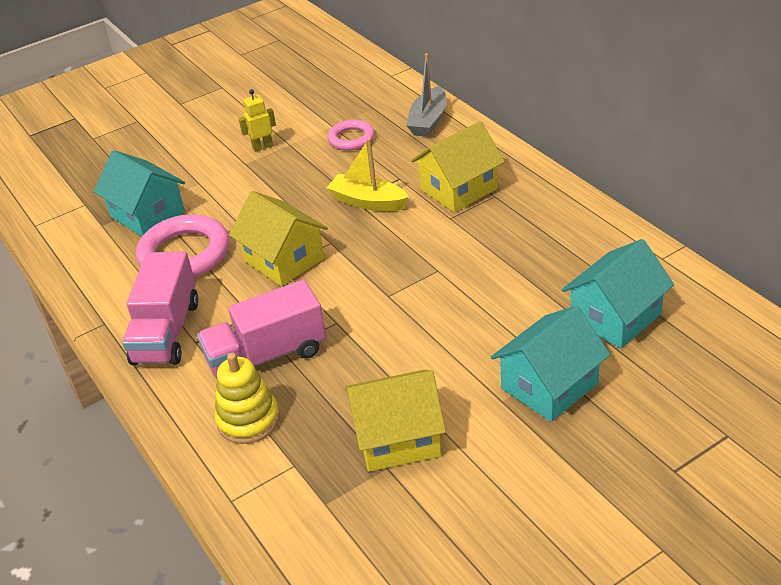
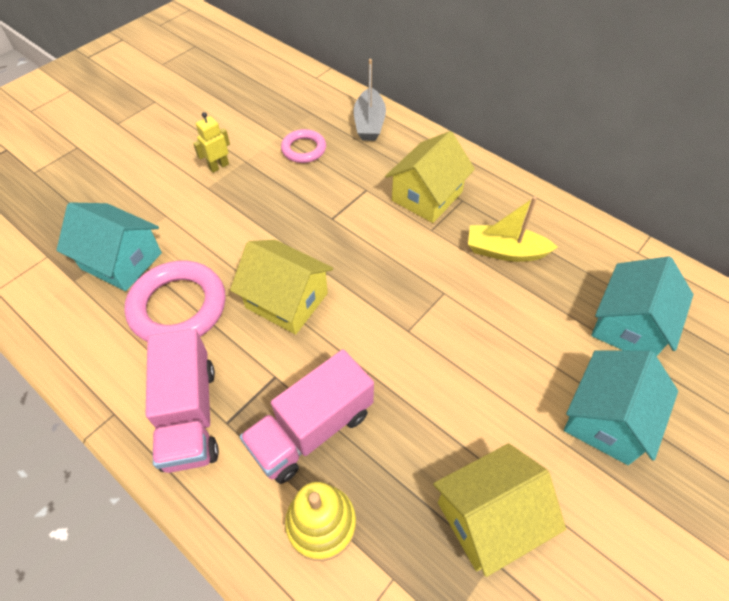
camera: 20 degrees left, 15 degrees up
(368, 202) = (346, 220): yellow boat -> yellow boat (505, 251)

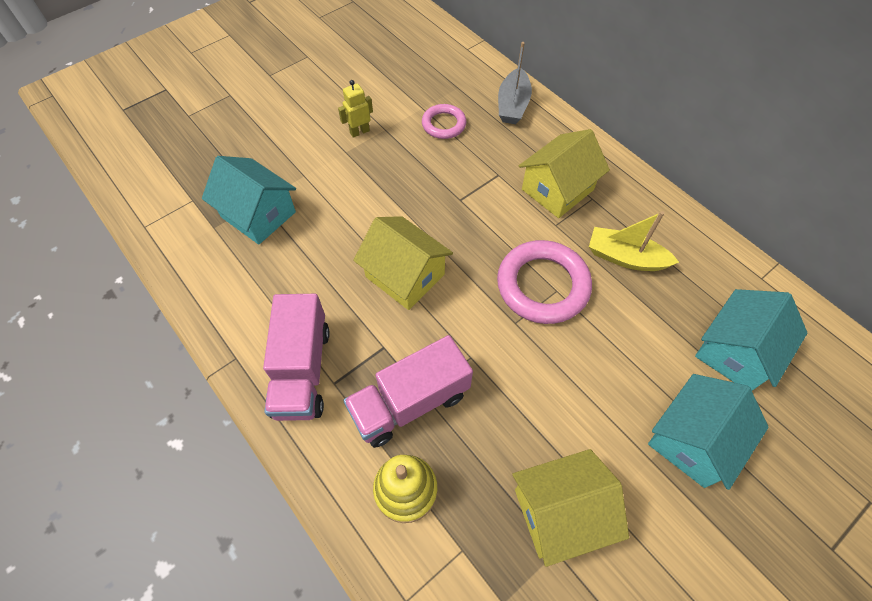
camera: 10 degrees right, 5 degrees up
(178, 307) = (304, 267): pink ring -> pink ring (542, 285)

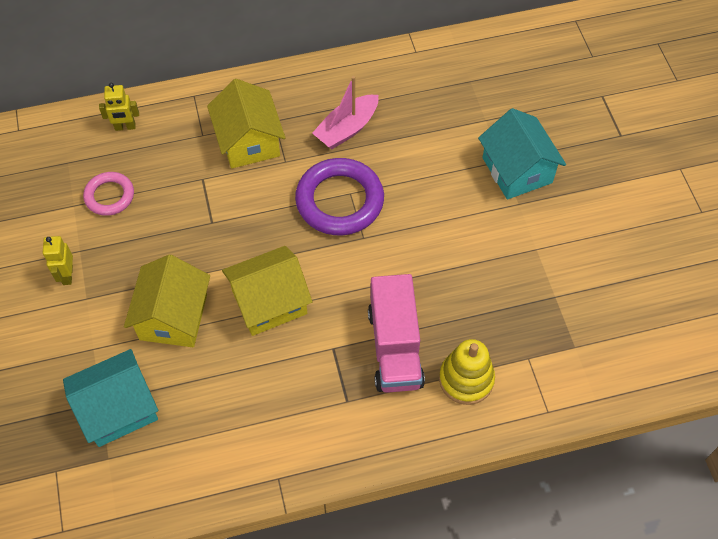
camera: 65 degrees left, 0 degrees up
(302, 370) = (321, 423): pink truck -> none
(513, 105) = (125, 127): grey boat -> yellow robot
(542, 285) = (339, 201): pink ring -> purple ring
(560, 512) = (529, 280): yellow house -> yellow house (173, 317)
(625, 257) = (347, 129): yellow boat -> pink boat
(735, 352) = (465, 104): turquoise house -> none

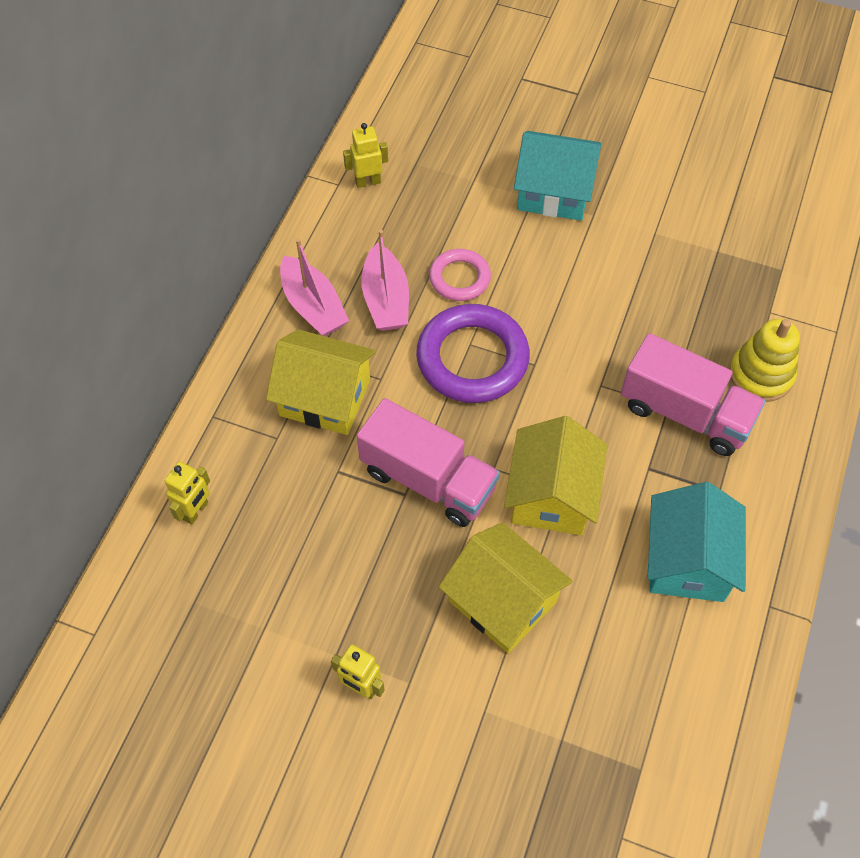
camera: 55 degrees left, 0 degrees up
(109, 196) = (283, 581): pink ring -> pink ring (459, 278)
(118, 408) = (584, 724): turquoise house -> turquoise house (687, 560)
(231, 228) = (428, 479): none -> pink truck
(310, 95) = (313, 306): none -> pink boat
(431, 65) = (368, 182): none -> yellow robot

